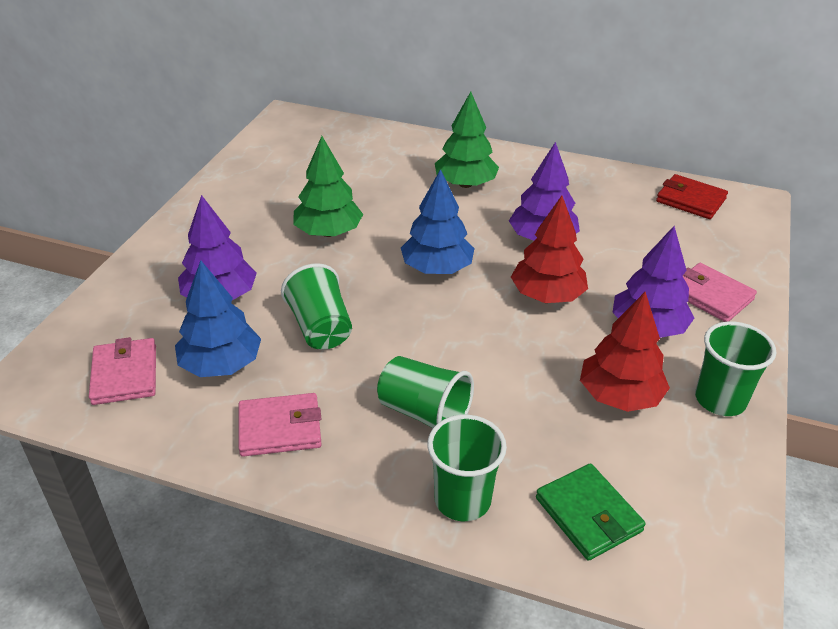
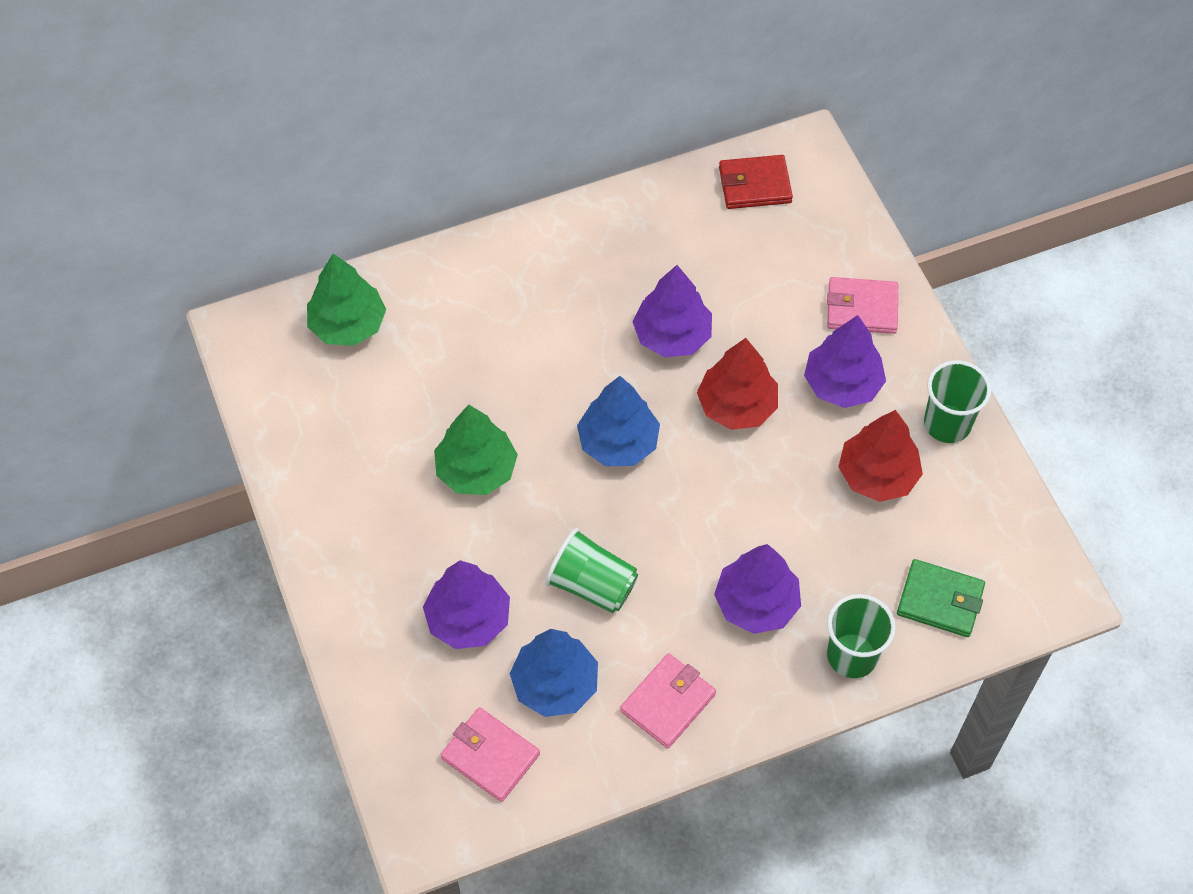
camera: 40 degrees left, 20 degrees up
(424, 413) = (756, 603): green cup -> purple tree
(465, 184) = (535, 308): green tree -> green tree (348, 325)

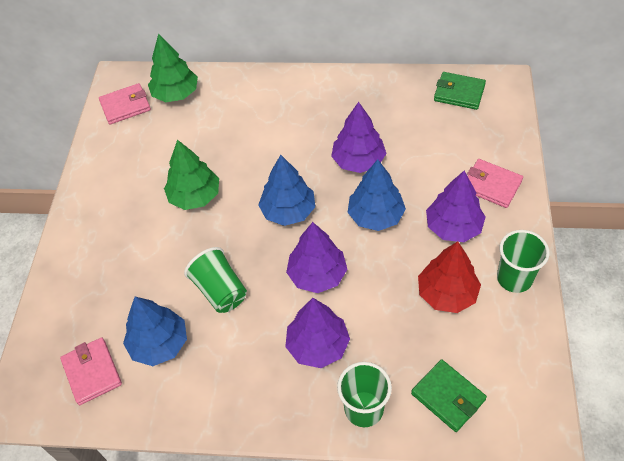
camera: 30 degrees right, 5 degrees down
(468, 619) = (134, 281): purple tree -> purple tree (317, 275)
(668, 703) = (222, 387): pink wallet -> pink wallet (125, 106)
(736, 406) = (375, 216): red tree -> blue tree
(754, 185) = (459, 93): red wallet -> green wallet

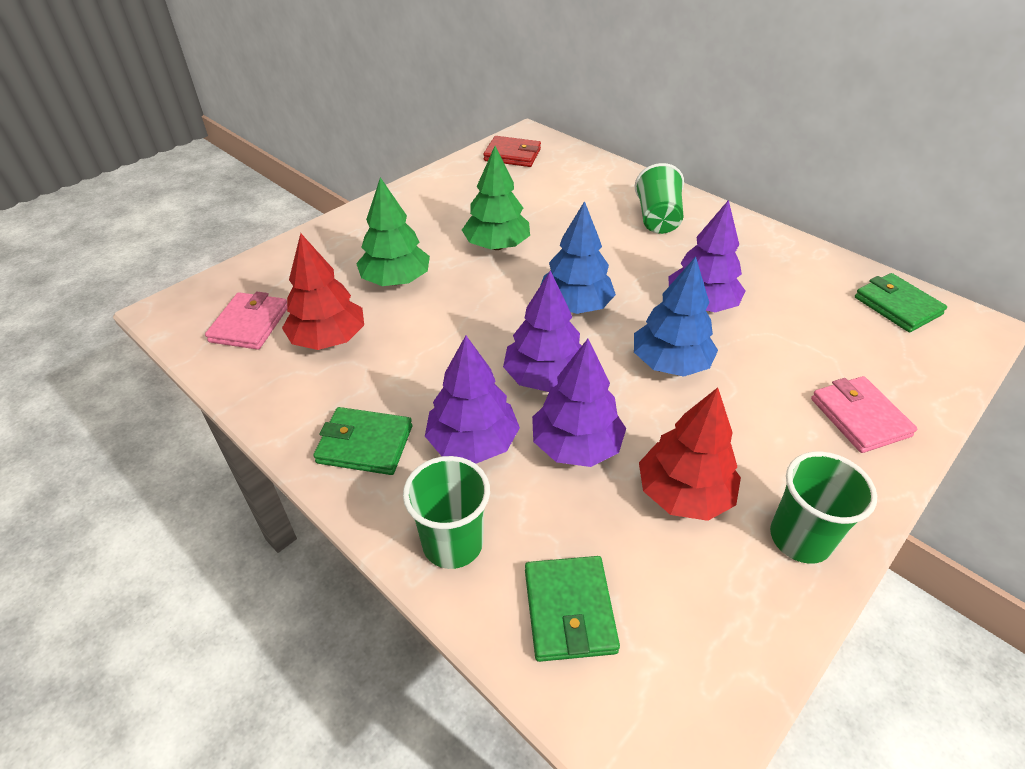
camera: 35 degrees right, 10 degrees down
(125, 106) = (512, 155): pink wallet -> red wallet
(159, 344) = (328, 339): blue tree -> red tree
(175, 94) = (567, 166): green tree -> green tree (396, 280)
(220, 291) = (432, 331): green cup -> green cup (657, 219)
(259, 393) = (365, 444): none -> green wallet
(453, 227) = (762, 430): purple tree -> purple tree (576, 446)

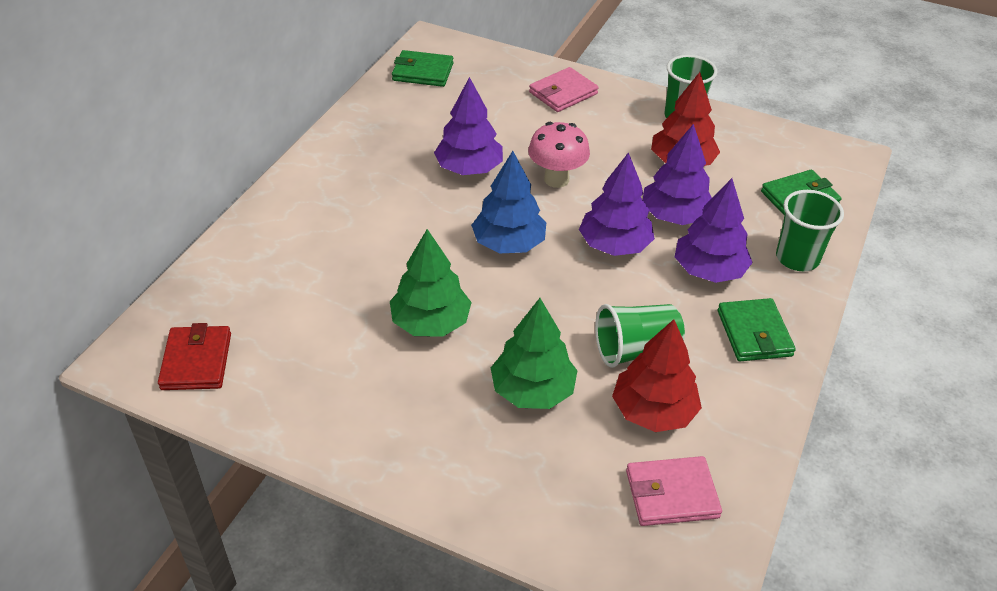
camera: 110 degrees left, 0 degrees up
(657, 219) = (330, 208): green cup -> green cup (635, 350)
(670, 363) = (556, 179): blue tree -> pink mushroom
(897, 306) = (423, 72): green wallet -> green wallet turned 60 degrees clockwise

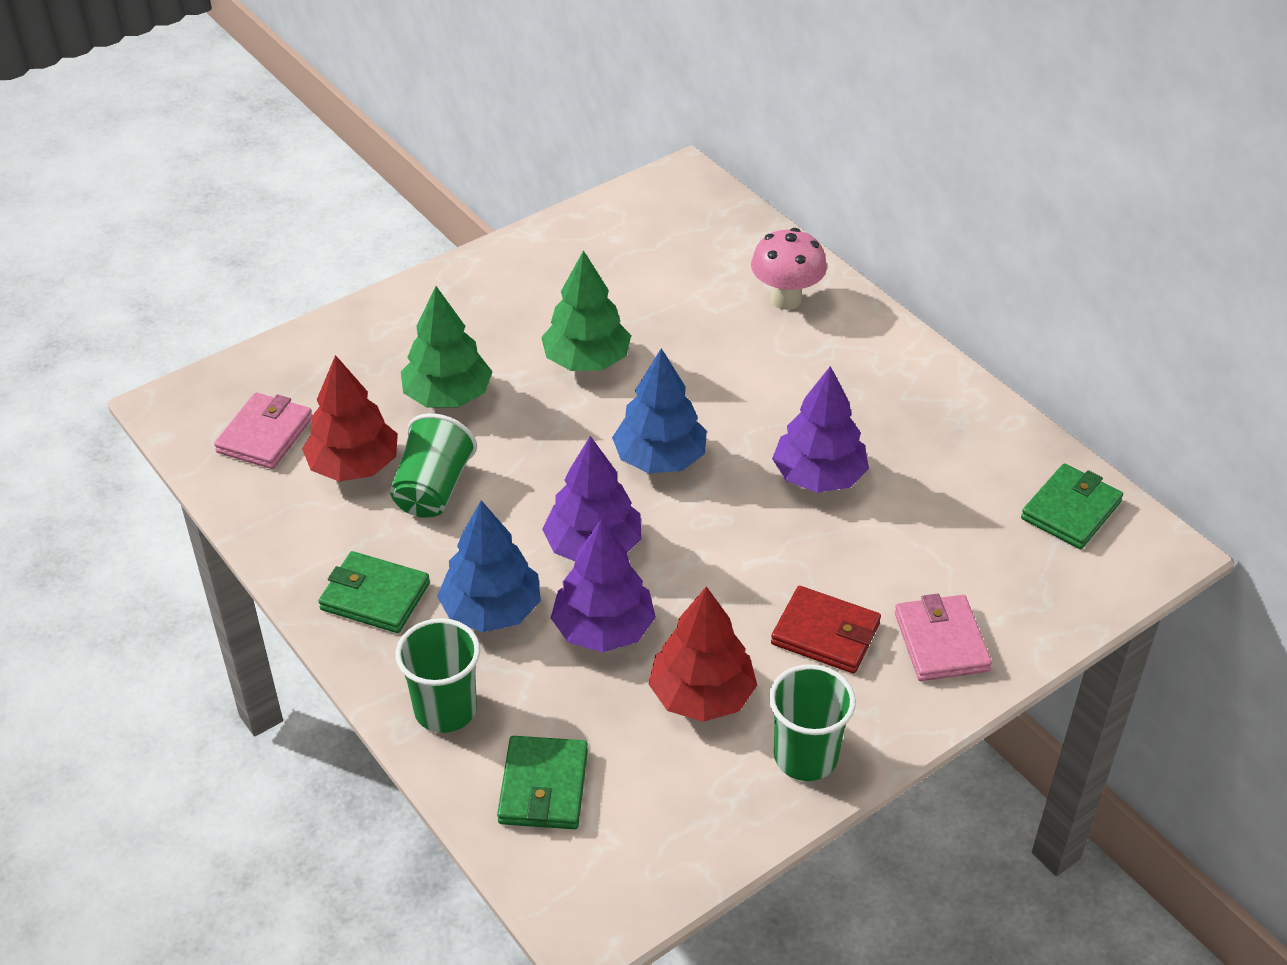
camera: 120 degrees right, 0 degrees up
(197, 361) = (650, 212): red wallet -> red wallet (825, 634)
(556, 179) = (747, 548): pink mushroom -> pink mushroom (786, 299)
(709, 270) = (491, 610): purple tree -> blue tree

